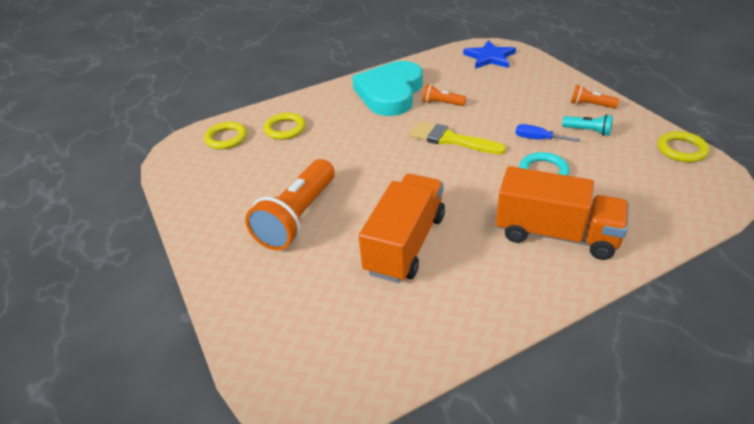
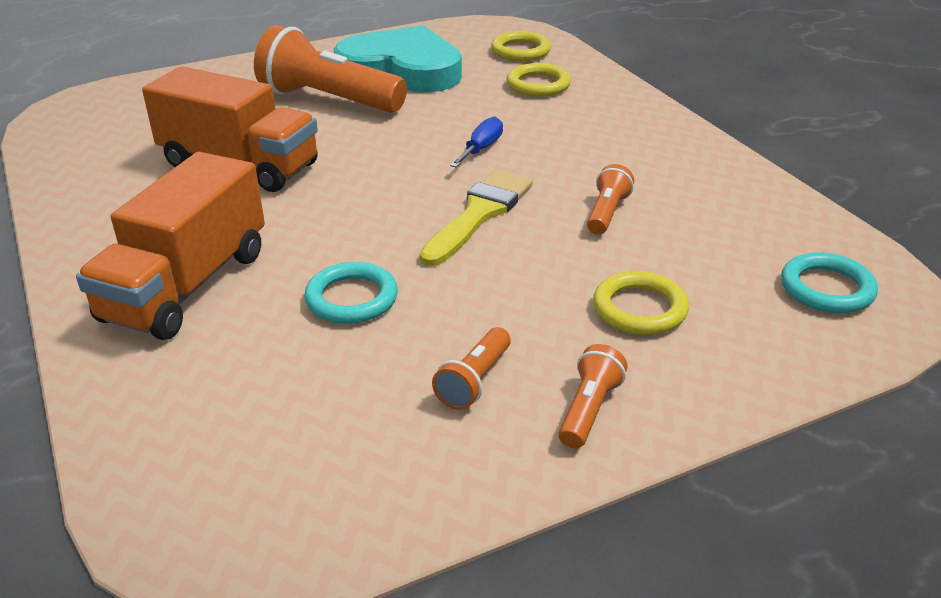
camera: 90 degrees right, 5 degrees down
(390, 93) = (647, 164): turquoise heart -> turquoise heart (402, 70)
(489, 57) = (827, 289): blue star -> turquoise ring
(538, 139) = (459, 308): blue screwdriver -> blue screwdriver (481, 149)
(588, 131) = (474, 381): turquoise flashlight -> orange flashlight
(681, 150) = (361, 519): yellow ring -> yellow ring (639, 309)

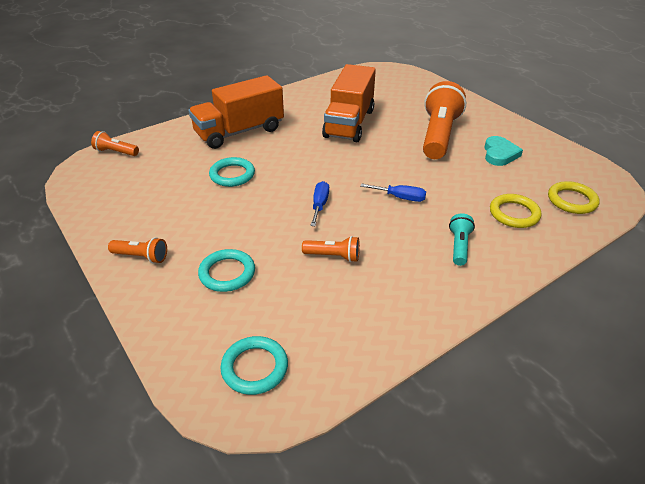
camera: 80 degrees right, 5 degrees up
(186, 286) = (239, 132): orange truck -> orange truck turned 45 degrees counterclockwise
(402, 70) = (499, 154): turquoise heart -> turquoise heart, size x0.48
(474, 381) = (167, 218): orange flashlight -> orange flashlight (116, 152)
(479, 214) = (319, 205): yellow brush -> blue screwdriver
(596, 126) = (459, 246): none -> turquoise flashlight
(639, 309) = (227, 273): yellow ring -> turquoise ring

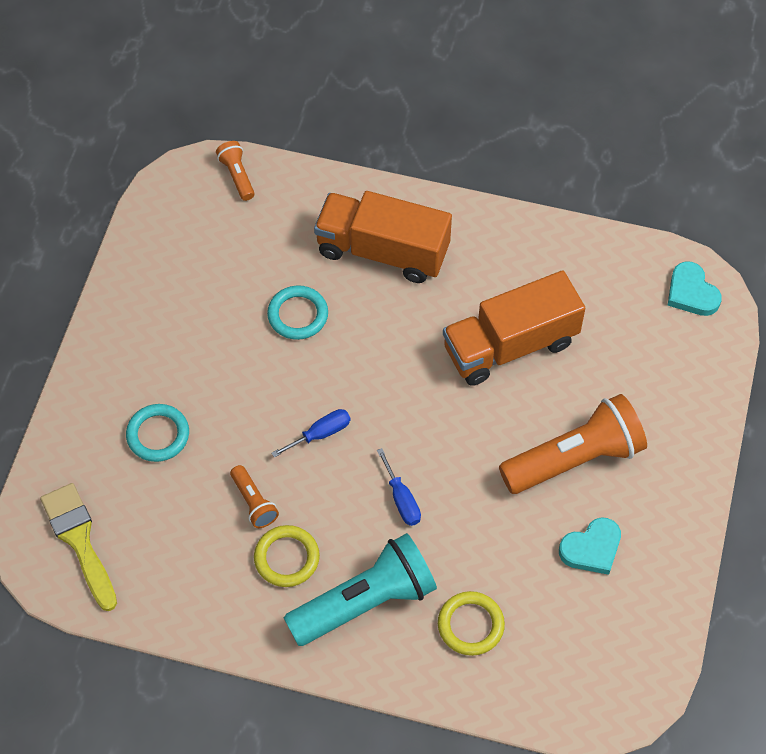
camera: 50 degrees right, 20 degrees up
(141, 257) = (119, 351): orange flashlight -> none
(254, 367) = (79, 540): turquoise ring -> yellow brush
(385, 73) = (691, 293): none -> turquoise heart
(459, 246) = (365, 602): turquoise flashlight -> turquoise flashlight, size x2.16
(572, 200) = (552, 672): yellow ring -> yellow ring (287, 558)

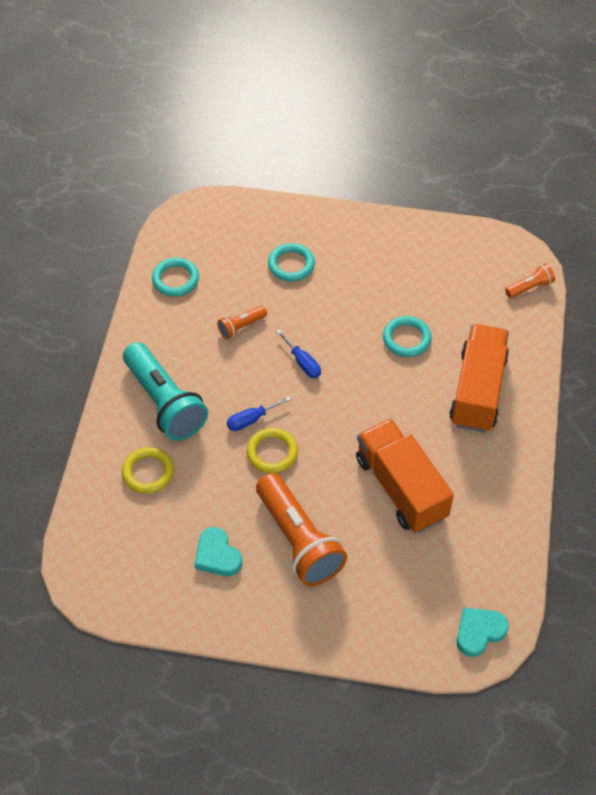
camera: 85 degrees right, 5 degrees down
(79, 540) = (204, 231): yellow brush -> none
(160, 582) = (175, 279): none -> turquoise ring
(287, 558) = (197, 351): yellow ring -> yellow ring (272, 452)

